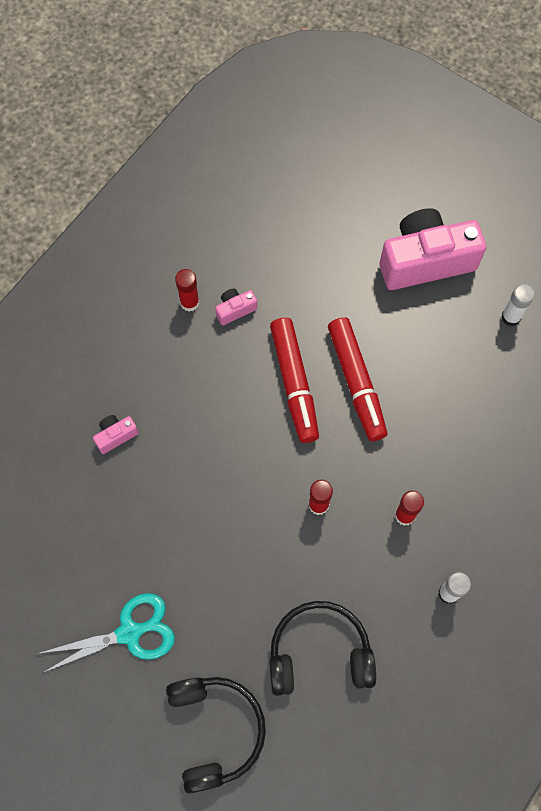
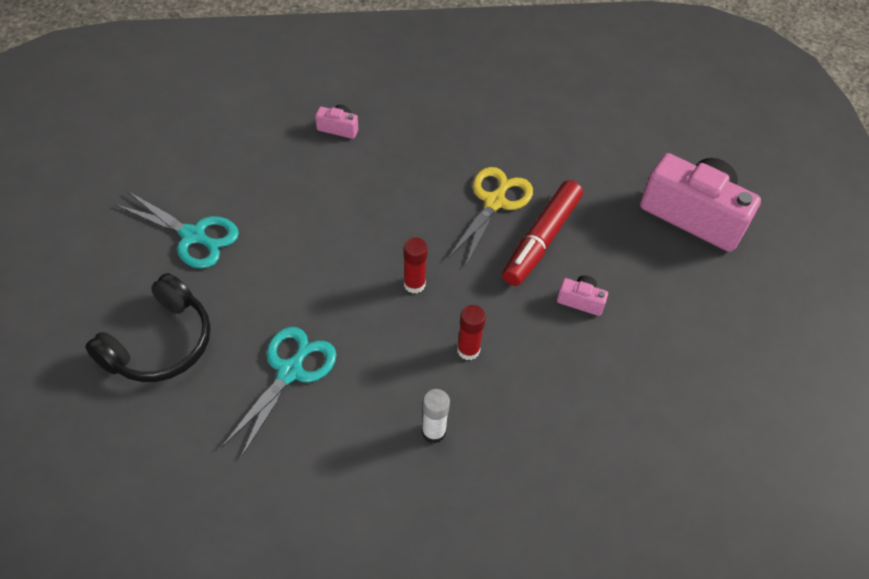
camera: 45 degrees right, 15 degrees down
(189, 302) = (484, 101): red glue stick -> none
(235, 310) = (510, 129): pink camera -> pink camera (580, 301)
(294, 383) = (495, 202): red marker -> yellow scissors
(319, 652) = (290, 371): black headphones -> turquoise scissors
(511, 317) = (722, 306): white glue stick -> none

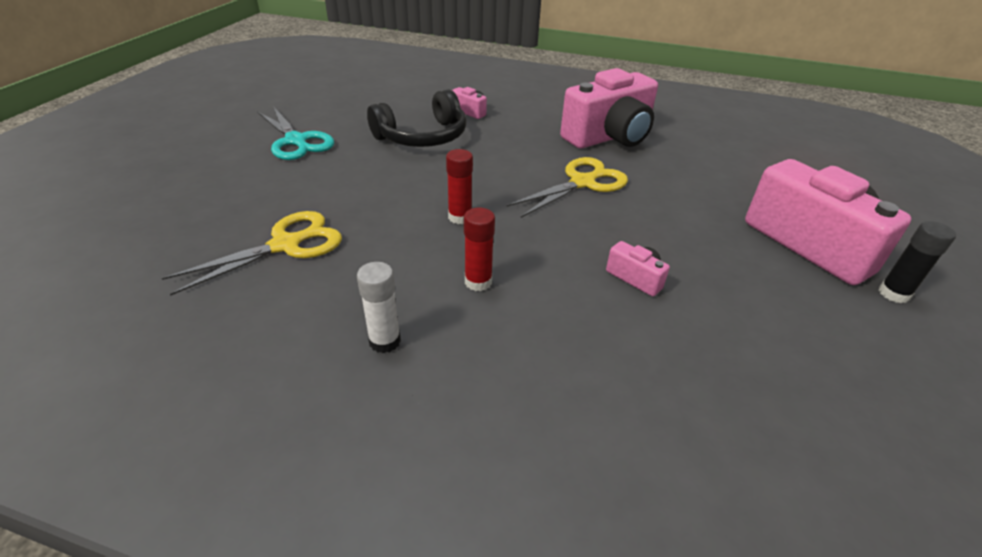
camera: 25 degrees right, 15 degrees down
(160, 344) = (199, 195): black headphones -> black headphones (423, 137)
(290, 371) = (286, 245): turquoise scissors -> yellow scissors
(490, 125) = (609, 137): none -> pink camera
(541, 240) = (616, 219): red marker -> none
(757, 249) = (893, 294): none -> black glue stick

